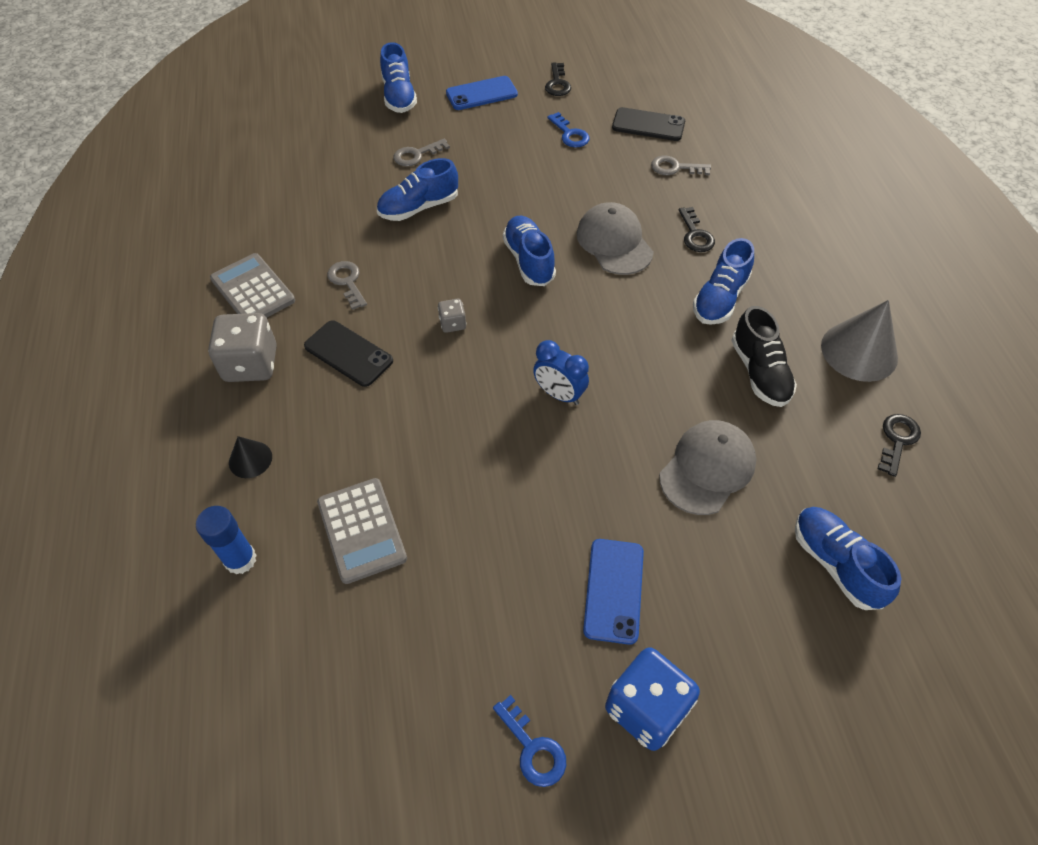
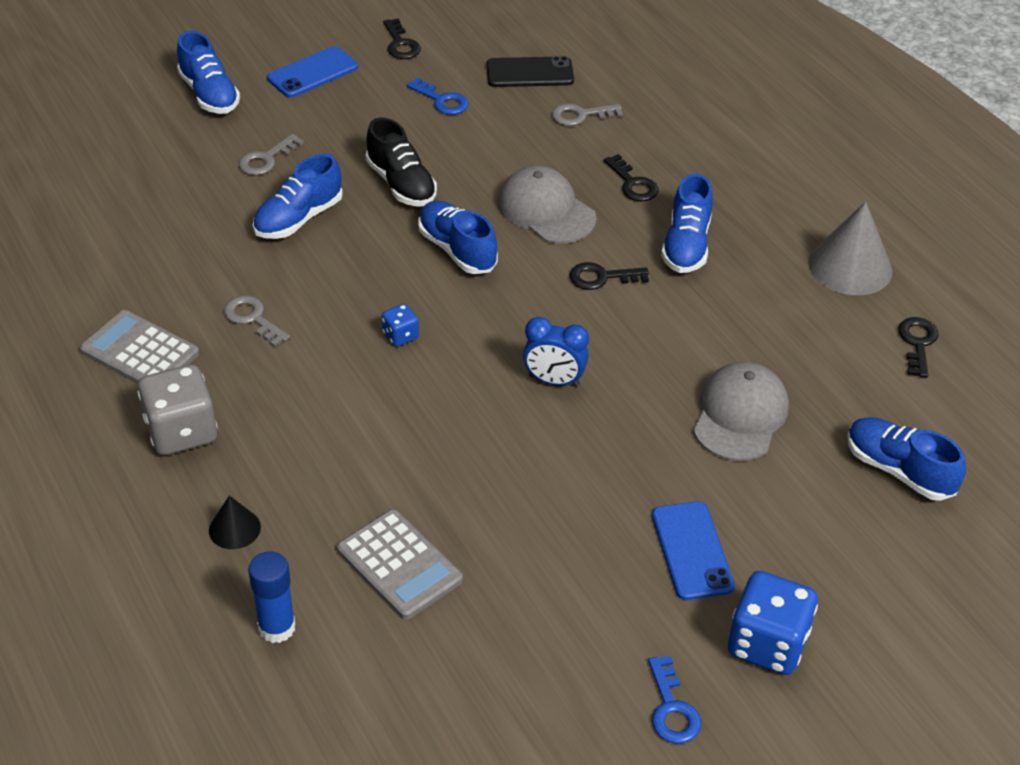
camera: 20 degrees left, 10 degrees down
(348, 353) = (293, 394): black phone -> none
(452, 324) = (400, 336): grey dice -> blue dice
(533, 748) = (671, 708): blue key -> blue key turned 45 degrees clockwise
(636, 311) = (602, 277): none -> black key
(759, 372) = (756, 310): black shoe -> black shoe (401, 184)

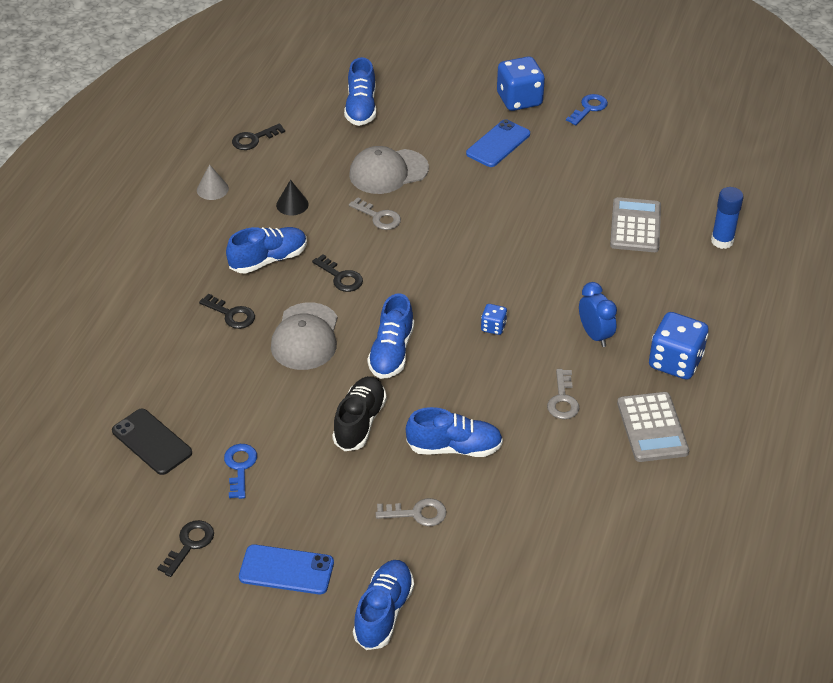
camera: 130 degrees left, 0 degrees up
(181, 432) = (675, 362): grey dice -> blue dice
(234, 528) = (697, 294): black cone -> black cone (292, 204)
(554, 380) = (448, 247): blue clock -> blue clock (595, 335)
(580, 115) = (179, 383): grey key -> grey key (378, 217)
(633, 184) = (231, 314): black key -> black key turned 105 degrees clockwise
(850, 266) = (212, 189): grey cone -> grey cone, size x0.52

